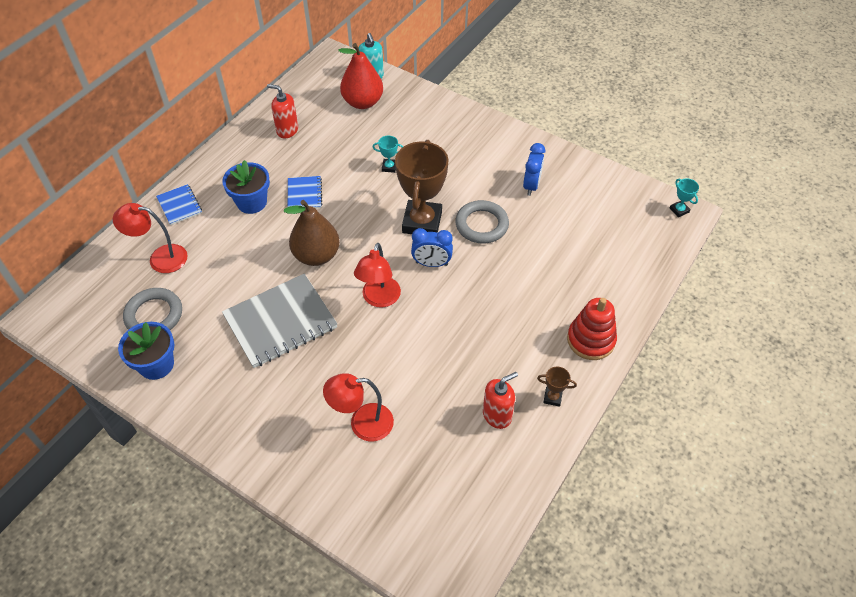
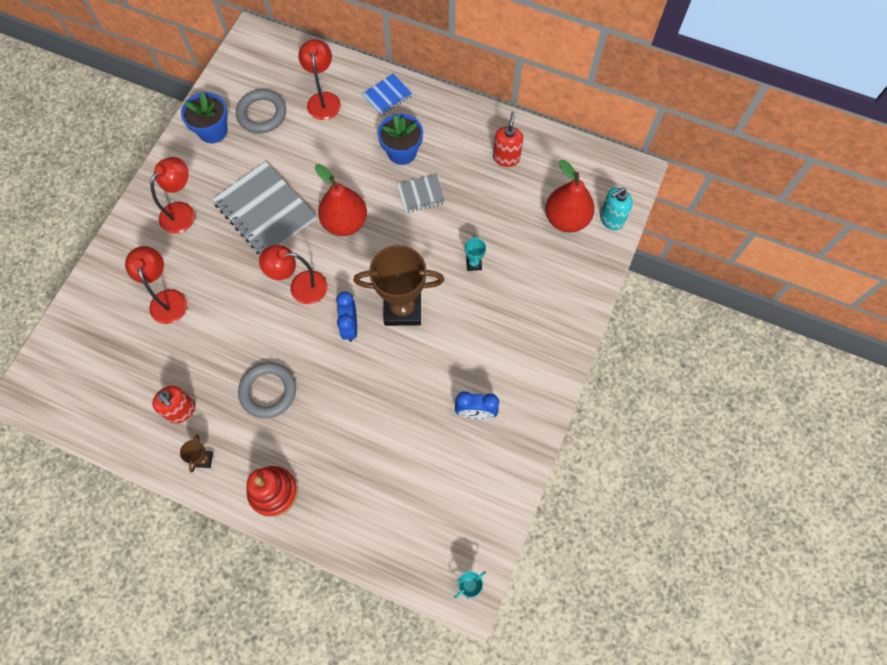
camera: 80 degrees right, 15 degrees up
(254, 402) = (182, 212): none -> red lamp
(304, 194) = (421, 194): blue notebook -> grey notebook
(316, 255) = (345, 222): brown pear -> red pear
(481, 225) = (409, 367): grey ring -> grey ring (268, 391)

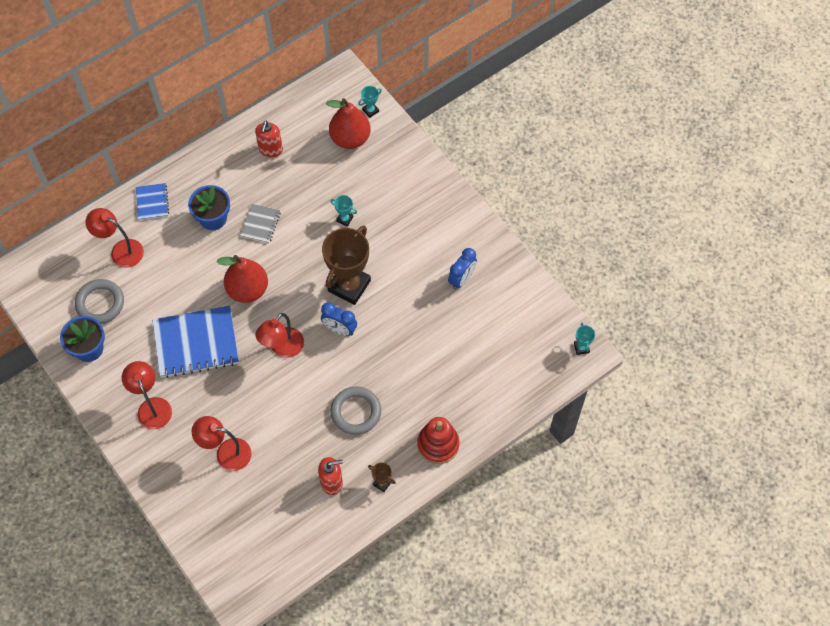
camera: 60 degrees left, 5 degrees down
(265, 211) = (196, 343): grey notebook -> blue notebook
(506, 158) = (270, 150): red soap dispenser -> red soap dispenser turned 120 degrees counterclockwise
(611, 219) = (370, 110): turquoise soap dispenser -> turquoise trophy

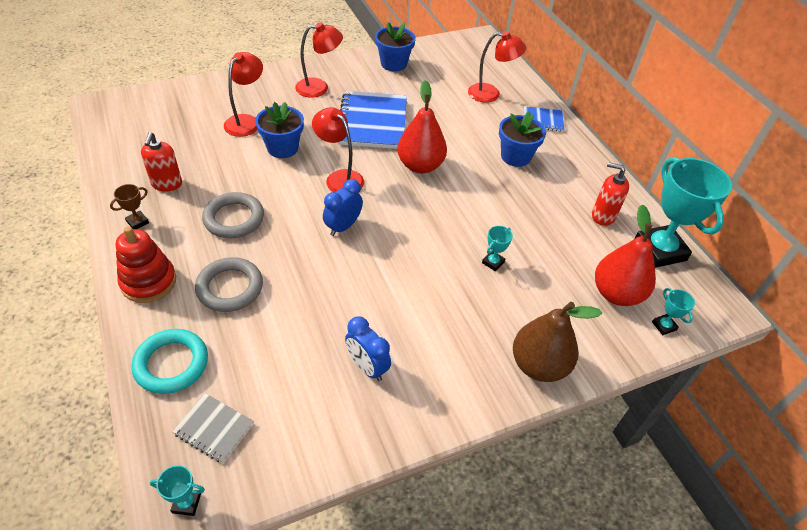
camera: 100 degrees right, 15 degrees down
(100, 303) = (437, 75): grey ring -> grey ring (230, 288)
(121, 250) = (491, 94): red lamp -> red lamp turned 60 degrees clockwise
(256, 407) = (282, 148): none -> blue flower pot
(260, 224) = (501, 189): grey notebook -> grey notebook (214, 428)
(297, 112) = (659, 250): none -> turquoise trophy
(349, 286) = (397, 247): brown trophy -> none
(427, 181) = (539, 365): none -> brown pear
(499, 396) = (171, 364): none -> turquoise ring

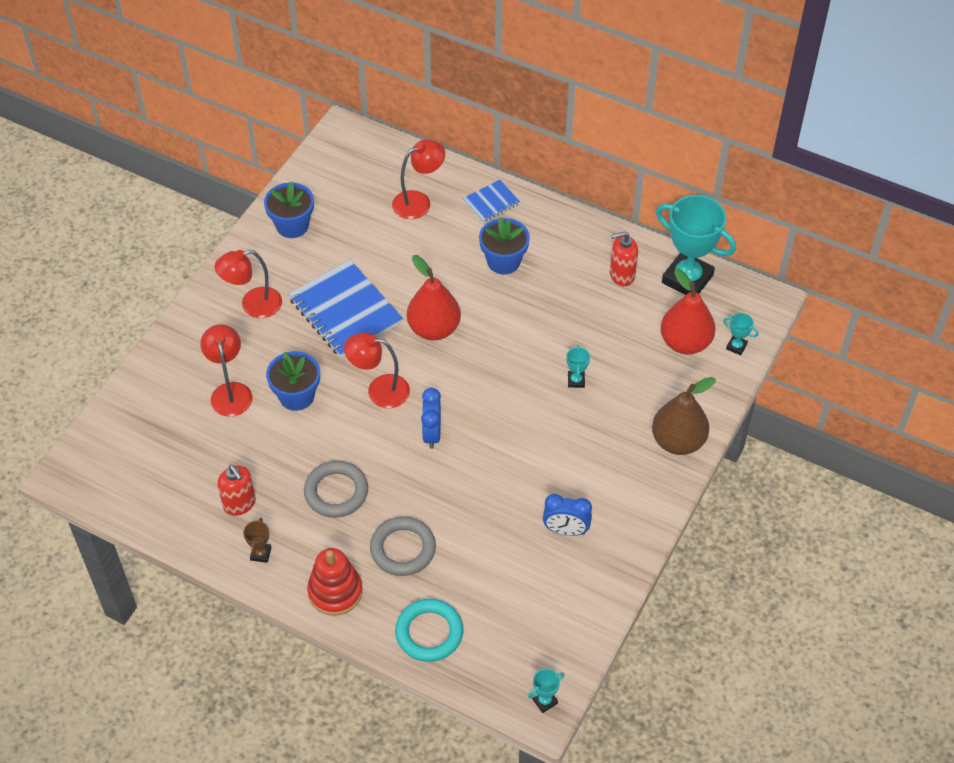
camera: 35 degrees left, 5 degrees up
(214, 428) = (509, 648): grey notebook -> none
(319, 87) = (253, 305): red lamp -> red lamp turned 150 degrees counterclockwise

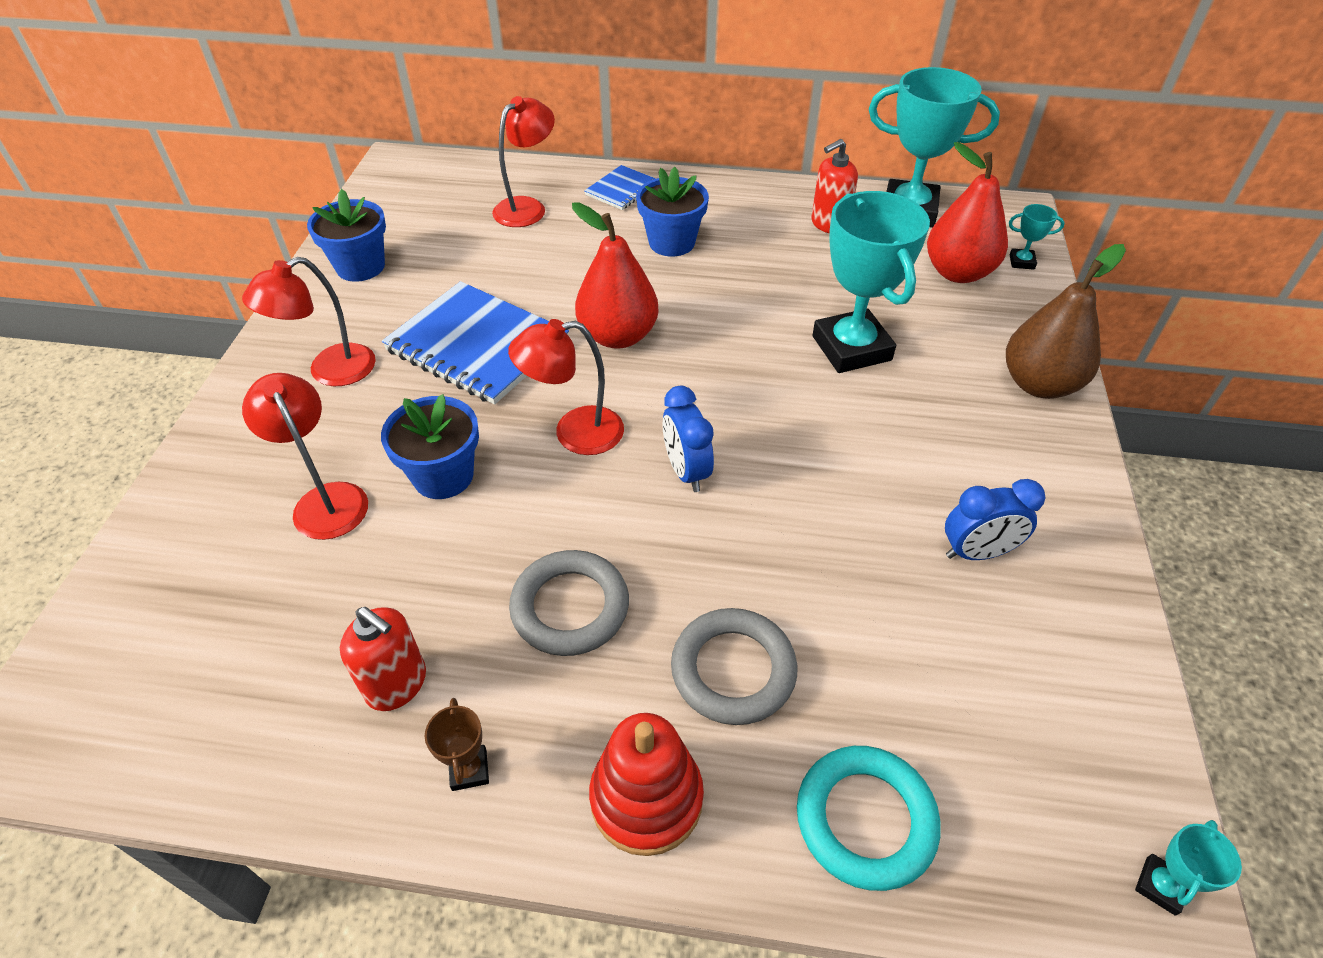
camera: 20 degrees left, 5 degrees down
(576, 381) = (851, 348): turquoise trophy -> turquoise trophy, size x2.42

